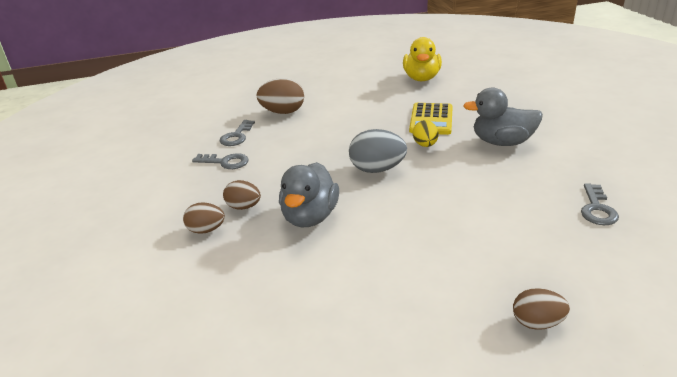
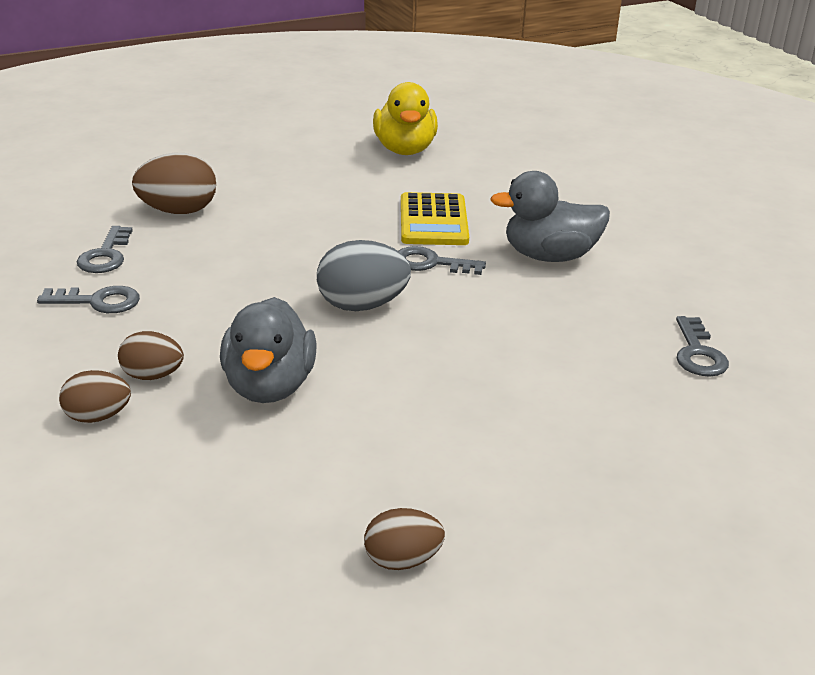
camera: 15 degrees left, 0 degrees up
(425, 145) = (431, 263): yellow egg -> grey key
(537, 322) = (635, 517): brown egg -> brown egg (402, 560)

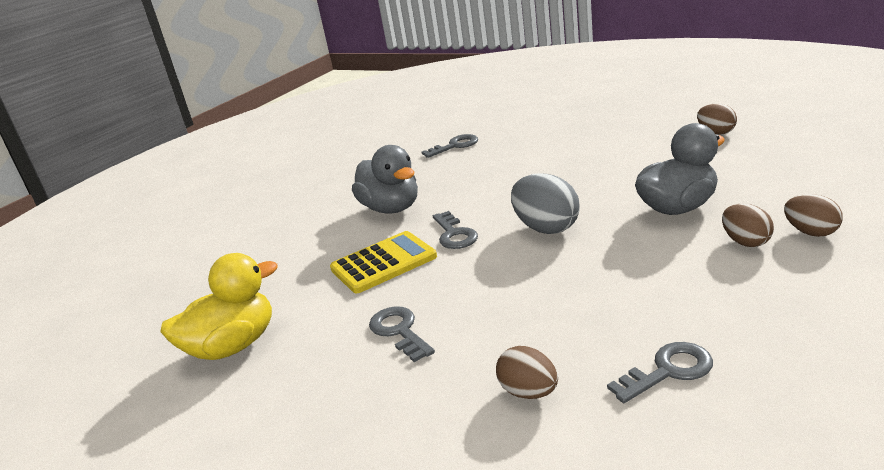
camera: 115 degrees left, 5 degrees down
(98, 301) = (728, 320): grey key -> grey key (399, 331)
(178, 211) = (529, 392): brown egg -> brown egg, size x0.63

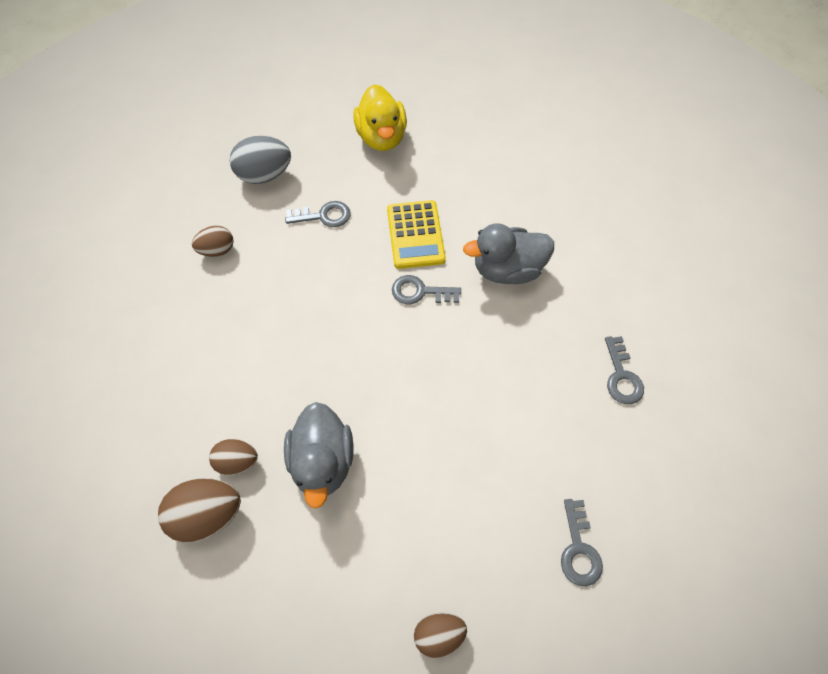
camera: 110 degrees right, 35 degrees up
(546, 228) = (375, 353): grey egg -> grey egg (264, 175)
(668, 371) = (173, 317): grey key -> grey key (579, 549)
(810, 232) = (208, 514): brown egg -> brown egg, size x1.60

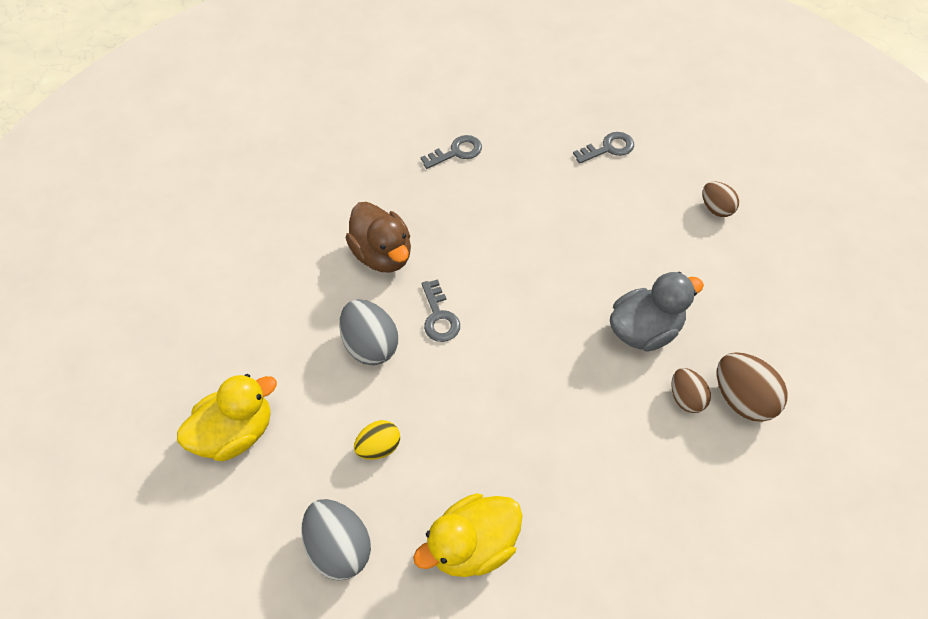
camera: 110 degrees left, 5 degrees down
(217, 250) = (473, 545): brown egg -> yellow duck
(323, 216) = (379, 447): grey key -> yellow egg
(415, 235) = (371, 345): yellow calculator -> grey egg
(507, 269) = (383, 254): grey duck -> brown duck

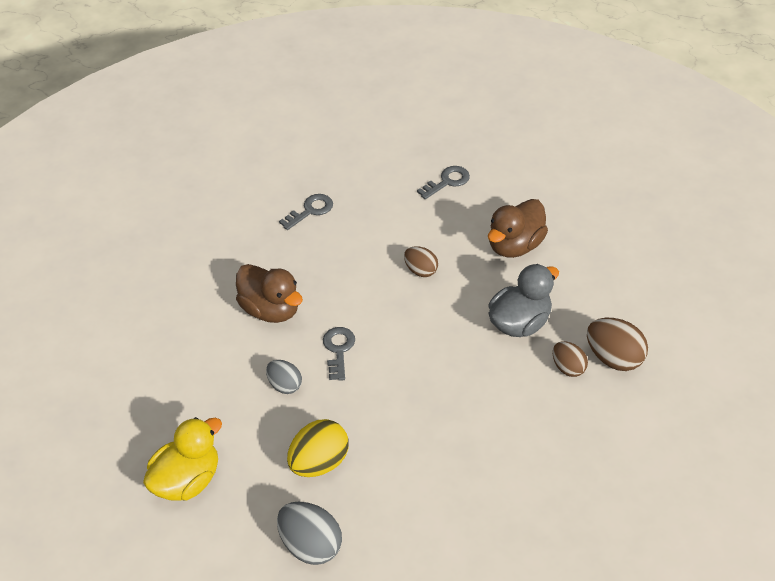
camera: 15 degrees left, 10 degrees down
(371, 345) = (285, 385): grey egg -> grey egg, size x0.63
(379, 447) = (319, 463): yellow egg -> yellow egg, size x1.60
(439, 316) = (338, 350): grey key -> grey key turned 150 degrees counterclockwise
(473, 545) = (423, 517): yellow duck -> none
(663, 236) = (515, 246): none -> brown duck
(716, 208) = (554, 214): brown egg -> brown egg (421, 271)

